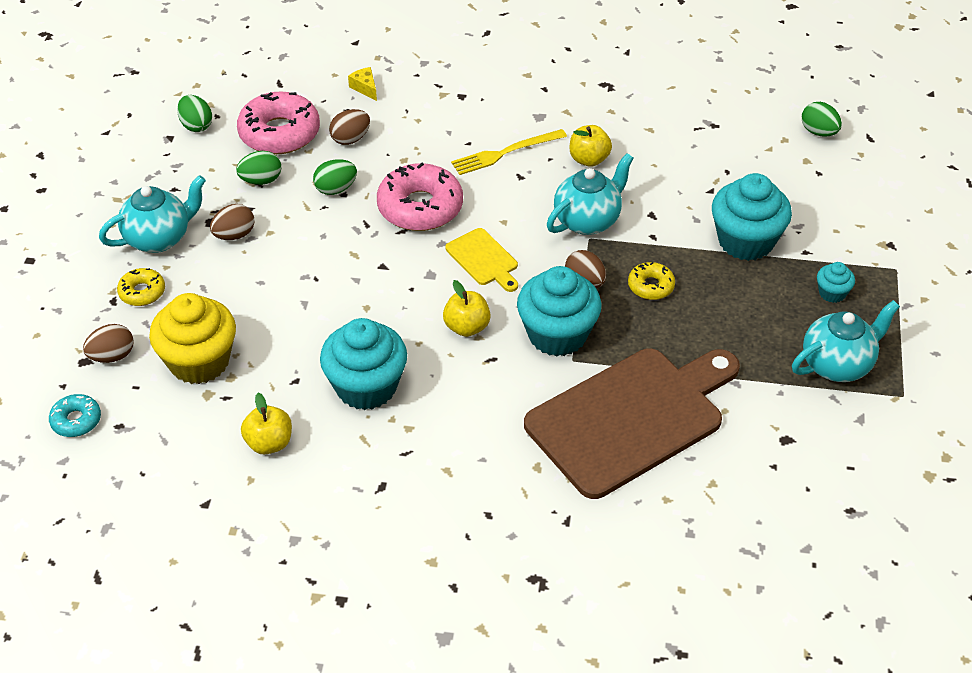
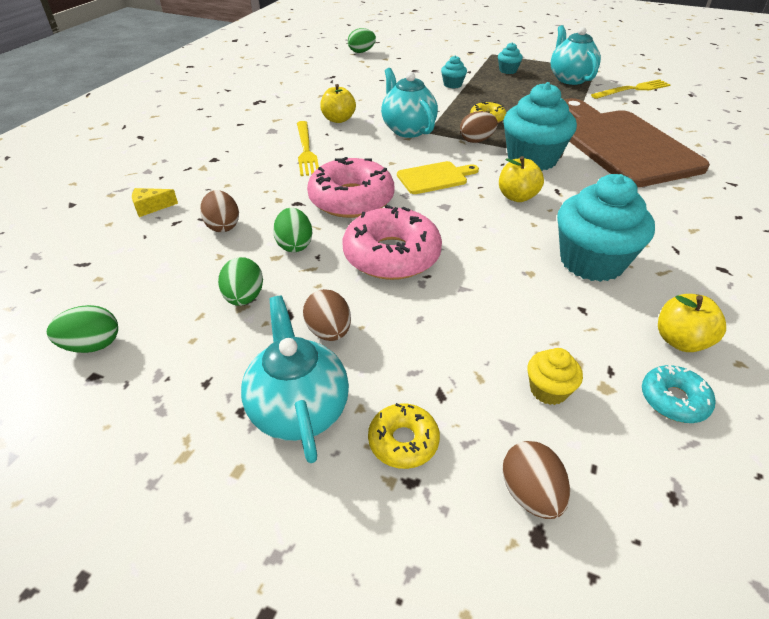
camera: 75 degrees left, 5 degrees down
(76, 420) = (670, 560): turquoise donut -> turquoise donut (673, 400)
(199, 361) = (548, 390): yellow cupcake -> yellow cupcake, size x0.47
(279, 133) = (172, 273): pink donut -> pink donut (391, 255)
(745, 241) = (452, 85): turquoise cupcake -> turquoise cupcake, size x0.47
(832, 439) = (633, 89): none -> yellow fork

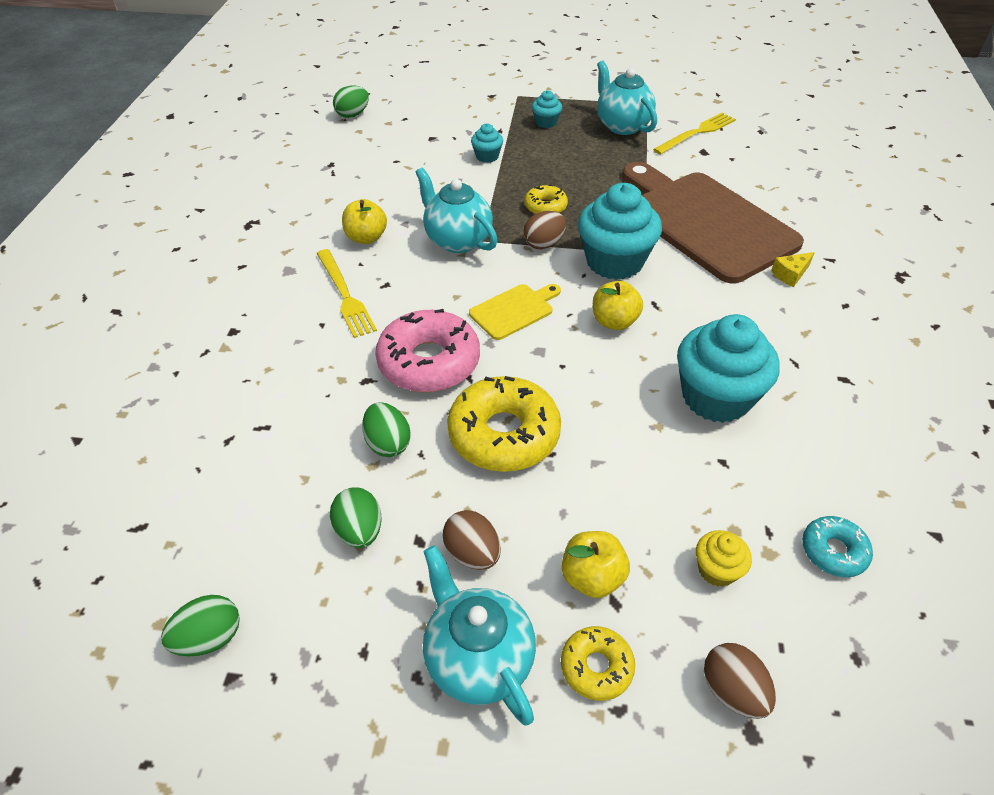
camera: 15 degrees left, 5 degrees up
(151, 207) = (186, 423): yellow cheese -> yellow cheese (790, 274)
(223, 226) = (290, 433): brown egg -> none
(391, 255) = (504, 434): pink donut -> yellow donut
(680, 341) = (824, 479): yellow apple -> yellow apple (592, 577)

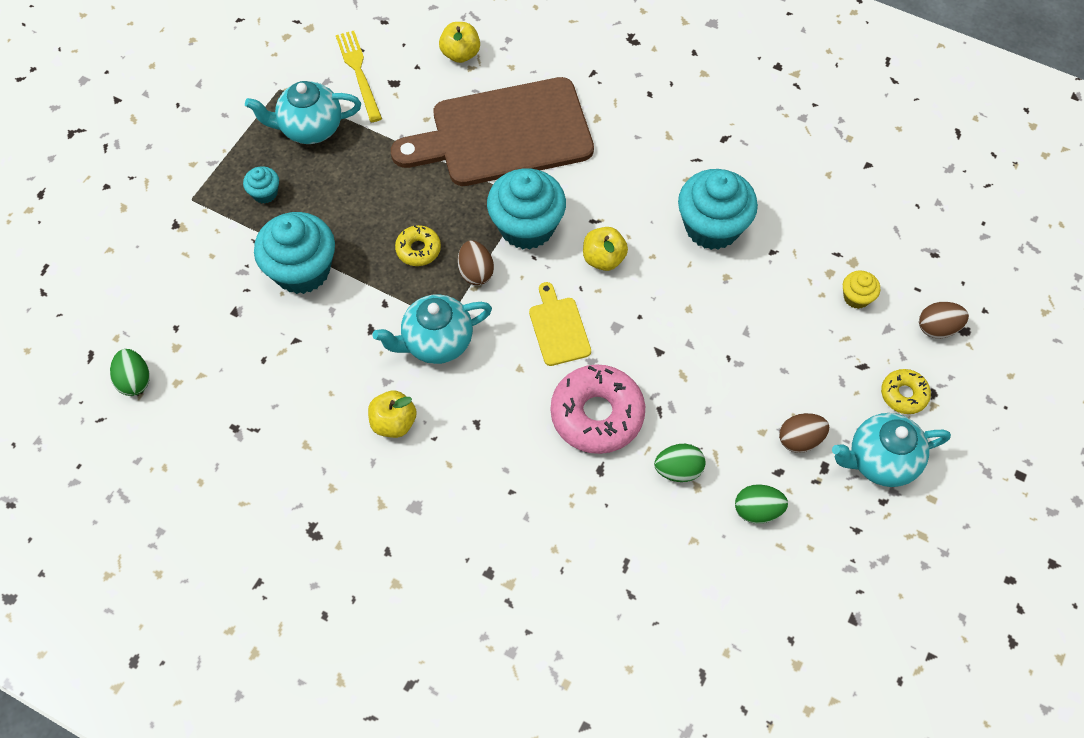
camera: 70 degrees left, 15 degrees up
(210, 638) = (818, 630): green egg -> none
(345, 295) = (477, 462): yellow fork -> none
(487, 156) = (302, 270): turquoise cupcake -> turquoise cupcake, size x2.14
(504, 434) = (698, 383): yellow donut -> none
(592, 577) = (841, 372): yellow apple -> yellow apple (460, 54)
(790, 274) = (599, 110): yellow cheese -> none
(833, 551) = (862, 226): turquoise donut -> none

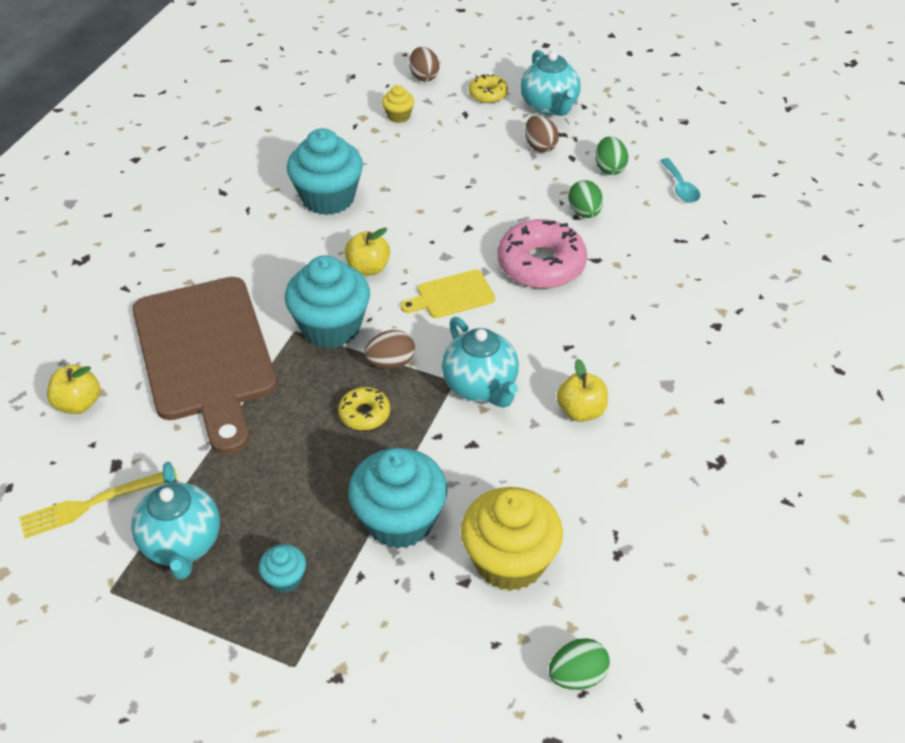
camera: 95 degrees left, 15 degrees down
(246, 345) = (509, 561): none -> yellow cupcake
(719, 585) = (680, 187): none -> turquoise spoon

